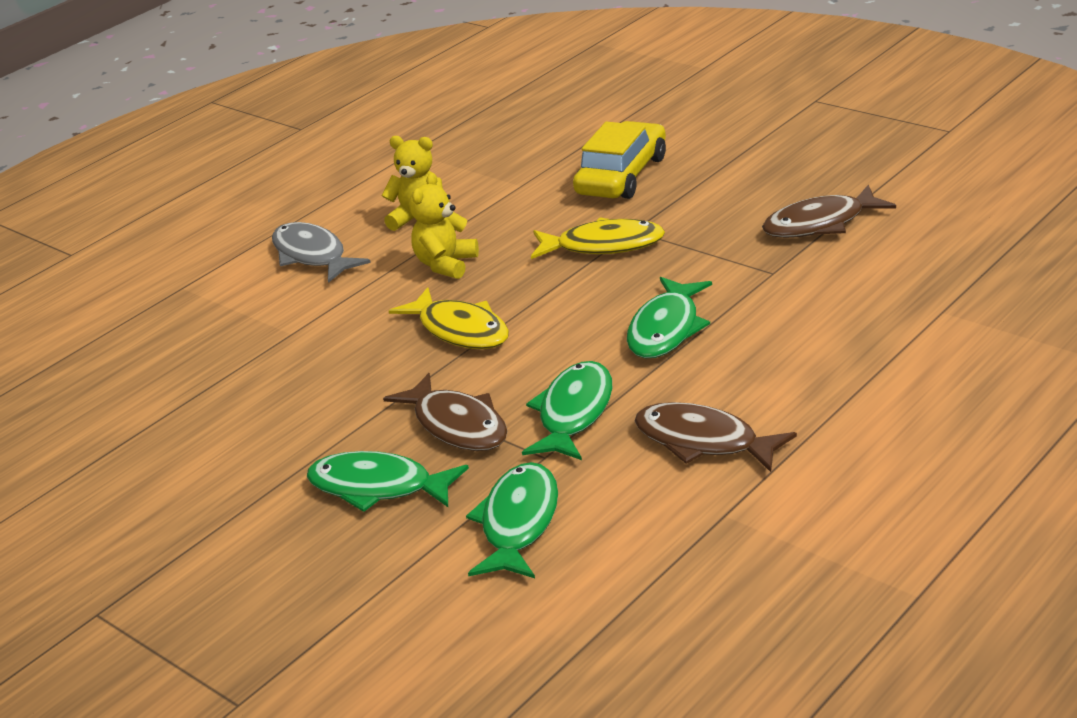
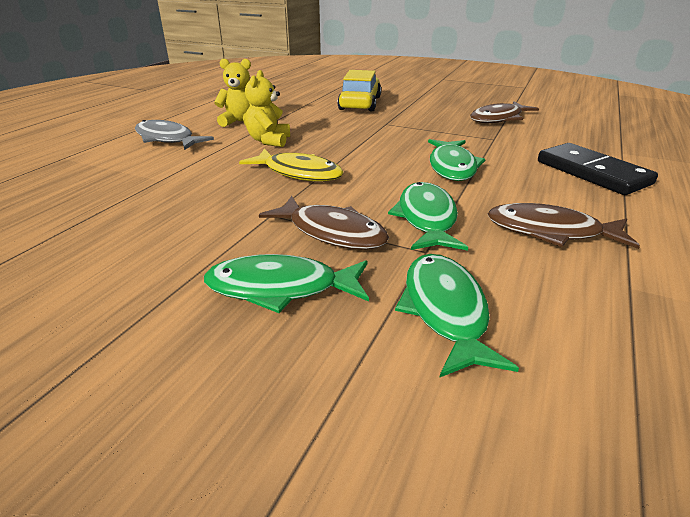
camera: 20 degrees left, 0 degrees up
(603, 246) = (372, 130): yellow fish -> none
(852, 350) = (592, 173): none -> black domino

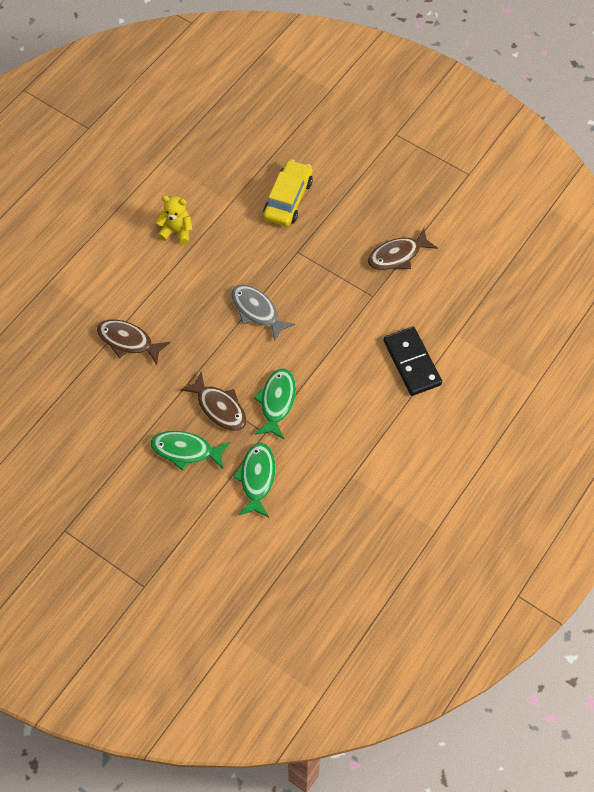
camera: 10 degrees right, 30 degrees up
(167, 139) = (119, 259): grey fish -> grey fish (257, 311)
(269, 141) = (196, 274): yellow teddy bear -> none
(299, 173) = (211, 332): yellow fish -> none
(452, 167) = (319, 339): green fish -> none
(550, 232) = (341, 426): brown fish -> brown fish (128, 341)

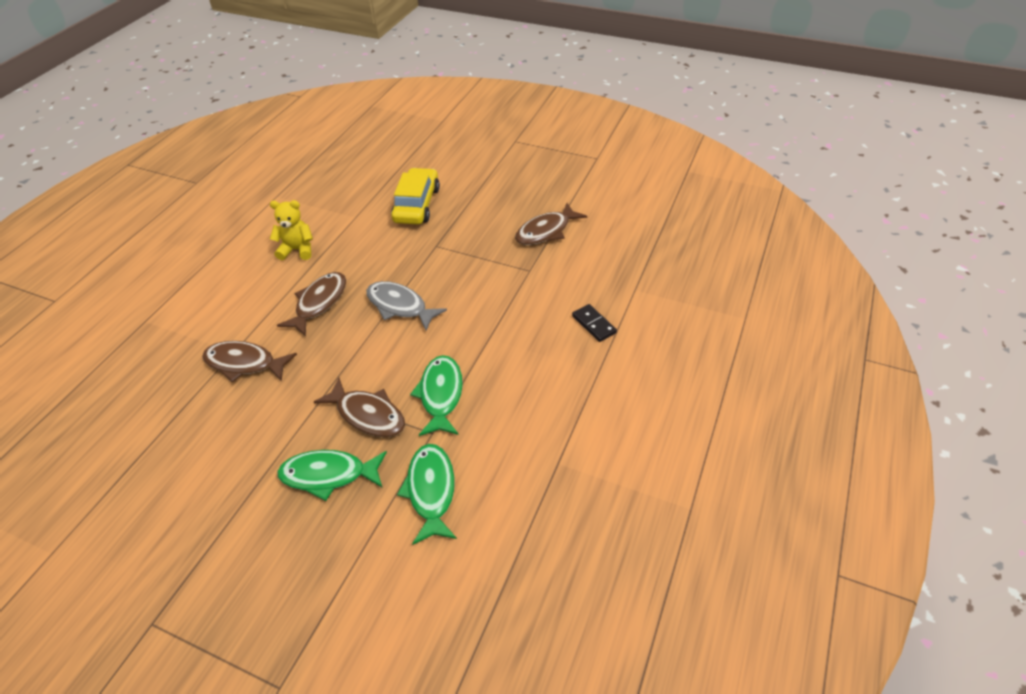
camera: 10 degrees left, 15 degrees down
(191, 293) = (319, 303): none -> brown fish
(411, 363) = (593, 324): black domino -> black domino, size x0.54

